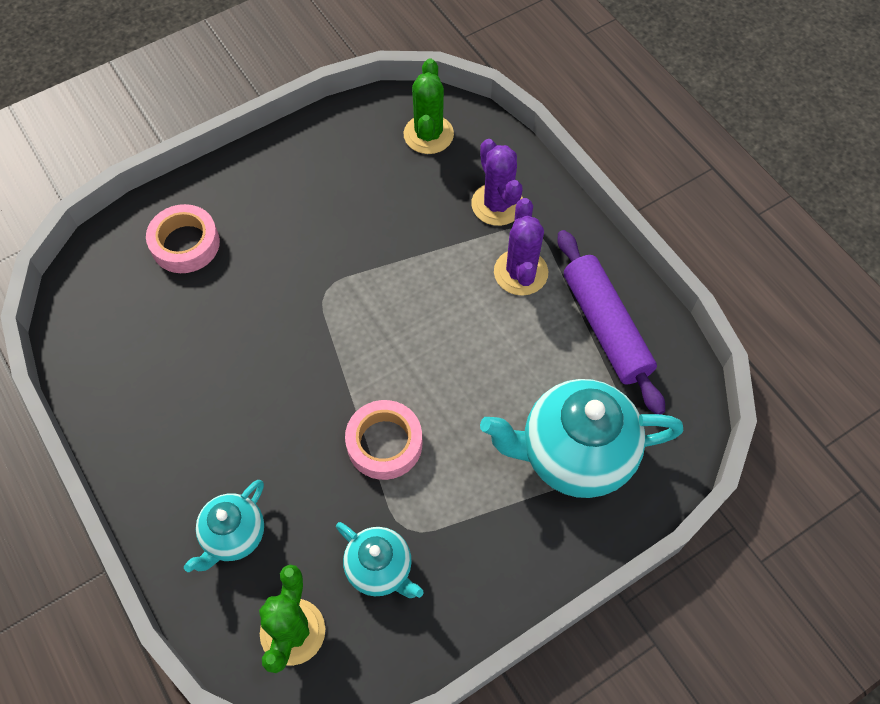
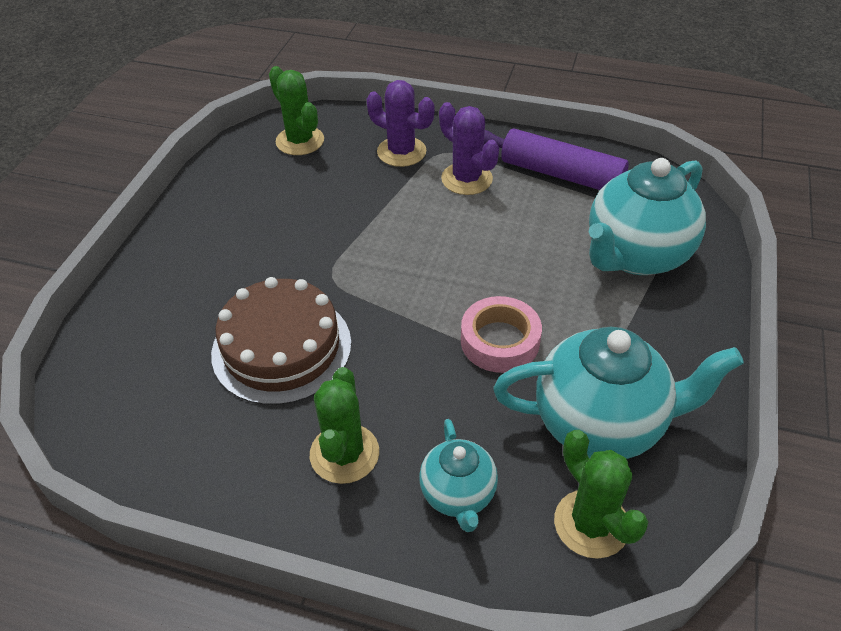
camera: 40 degrees left, 15 degrees down
(185, 244) = (166, 321): pink tape -> none
(197, 444) = (344, 453): none -> green cactus
(236, 326) = (281, 348): none -> brown cake
(380, 569) = (600, 424): turquoise teapot -> turquoise teapot, size x1.82

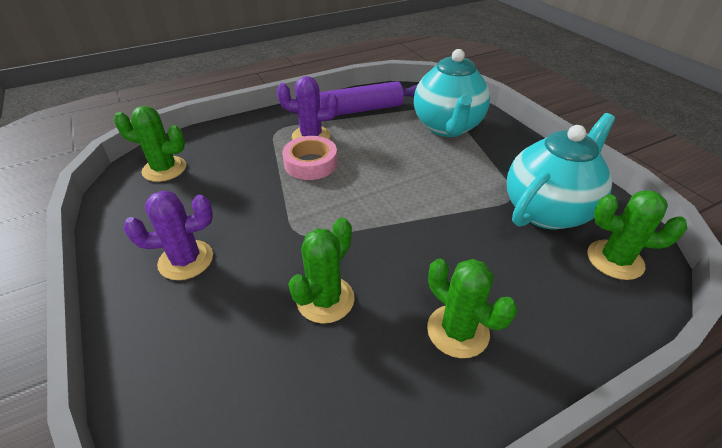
camera: 45 degrees left, 5 degrees down
(281, 348) = (325, 299): brown cake -> green cactus
(401, 152) = (250, 142): purple cactus -> purple cactus (186, 260)
(458, 495) = (546, 299): turquoise teapot -> none
(500, 341) = (446, 204): pink tape -> pink tape (310, 163)

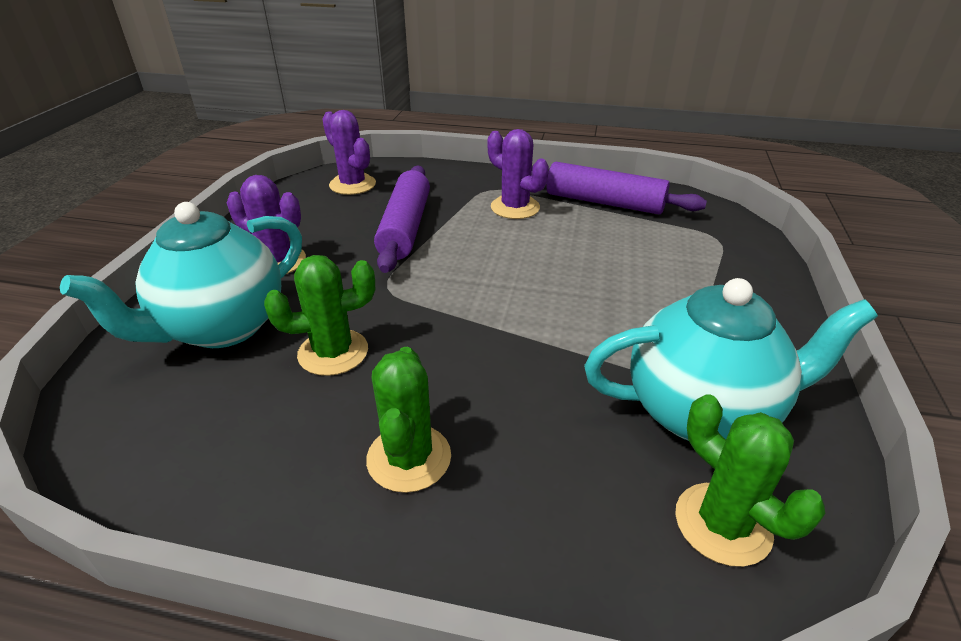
camera: 40 degrees right, 5 degrees down
(164, 169) = (352, 184): green cactus -> purple cactus
(254, 184) = (405, 228): none -> purple rolling pin
(310, 163) = (480, 232): pink tape -> none
(447, 127) = (692, 260): turquoise teapot -> turquoise teapot (222, 327)

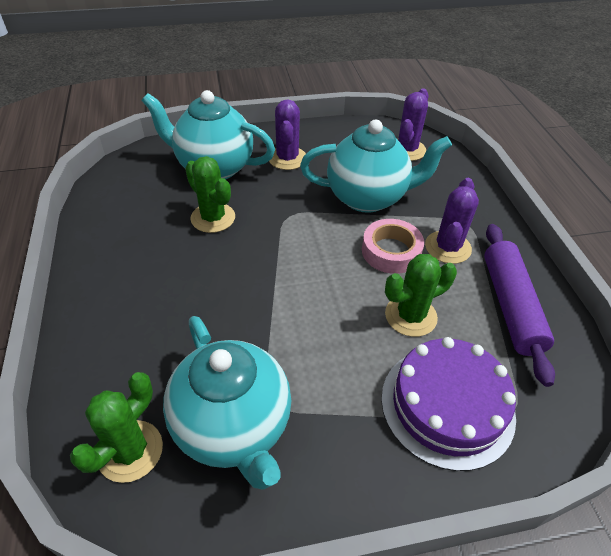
camera: 65 degrees right, 10 degrees up
(405, 228) = (368, 197): purple rolling pin -> turquoise teapot
(409, 458) = (140, 281): green cactus -> green cactus (410, 316)
(498, 238) = (391, 251): none -> pink tape
(702, 265) = (447, 405): none -> purple cake

